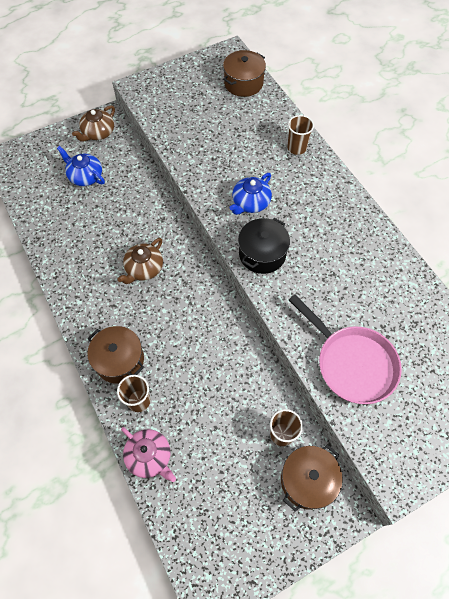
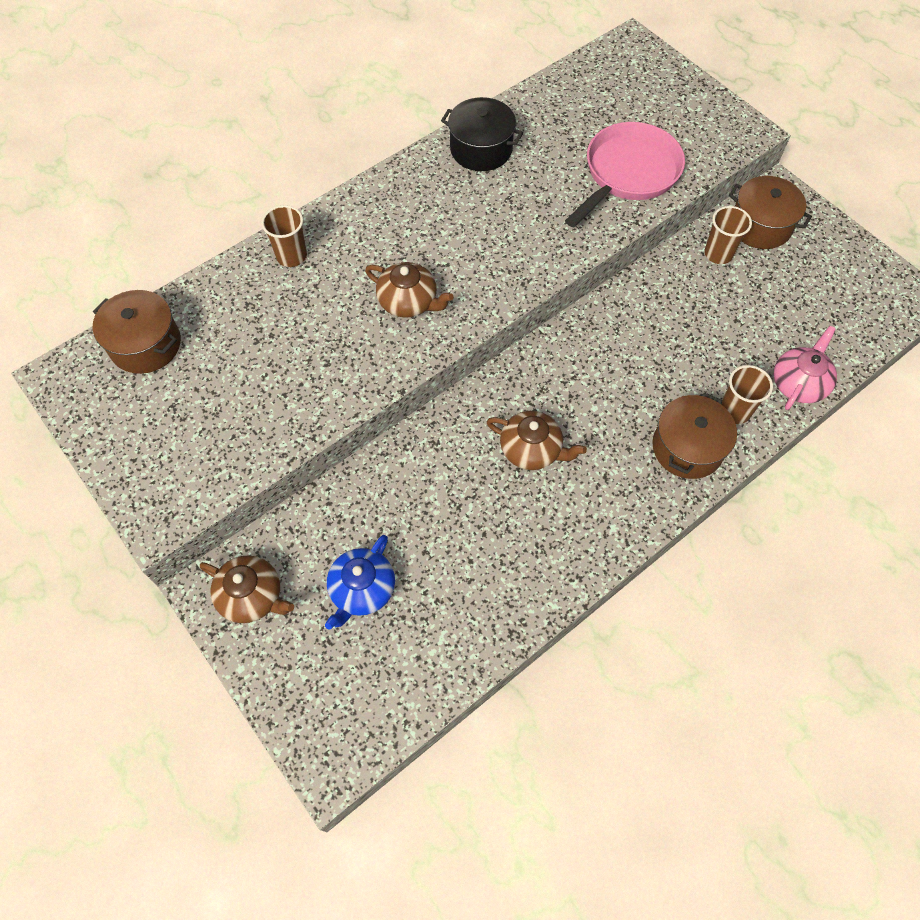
camera: 100 degrees left, 0 degrees up
(250, 203) = (409, 301): blue teapot -> brown teapot
(262, 254) = (496, 277): black pot -> black pot (481, 149)

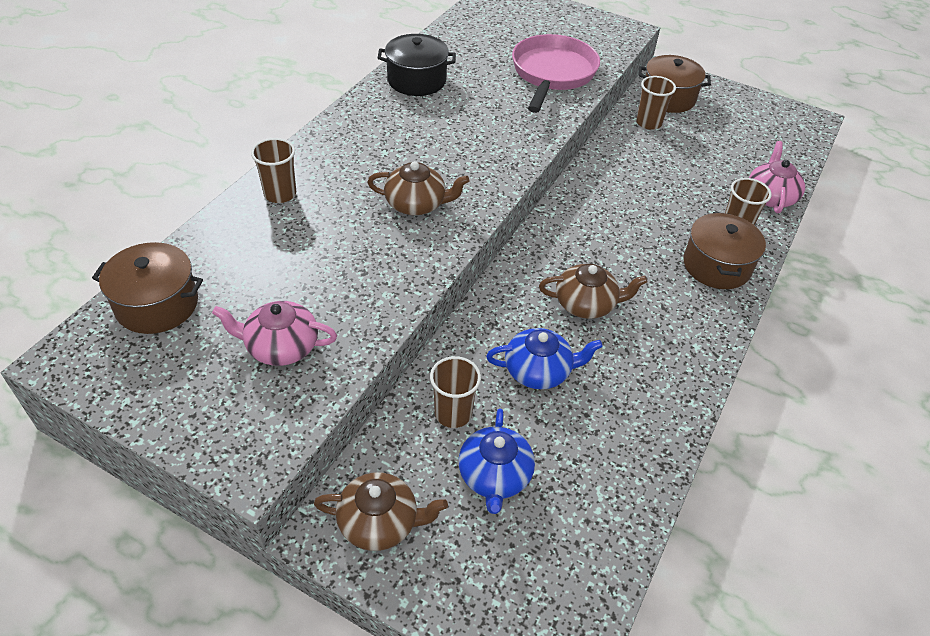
camera: 25 degrees left, 15 degrees down
(225, 418) = (280, 347): none -> pink teapot
(356, 520) = (453, 413): none -> brown cup
(451, 504) = (539, 371): none -> blue teapot

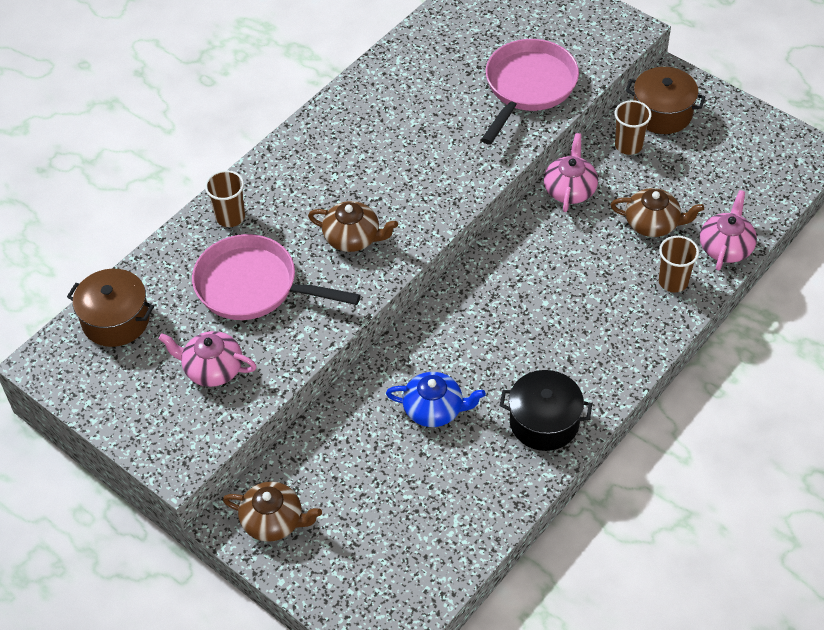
camera: 15 degrees right, 5 degrees up
(316, 257) = (253, 286): none -> pink pan
(416, 80) = (383, 88): black pot -> black pot (544, 422)
(453, 413) = (350, 439): brown cup -> none
(494, 476) = (373, 496): blue teapot -> none
(586, 304) = (497, 349): brown teapot -> brown teapot (653, 223)
(609, 159) = (570, 189): none -> pink teapot
(716, 265) = (637, 321): brown pot -> none

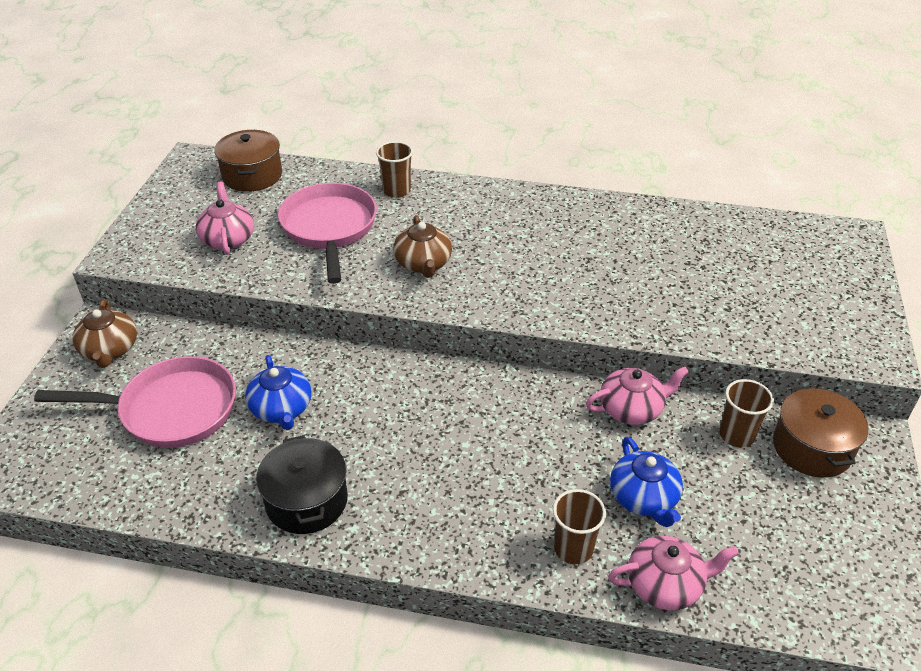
camera: 60 degrees right, 10 degrees down
(528, 87) = (711, 309): pink pan -> pink pan (171, 410)
(653, 223) = (644, 498): brown teapot -> blue teapot

